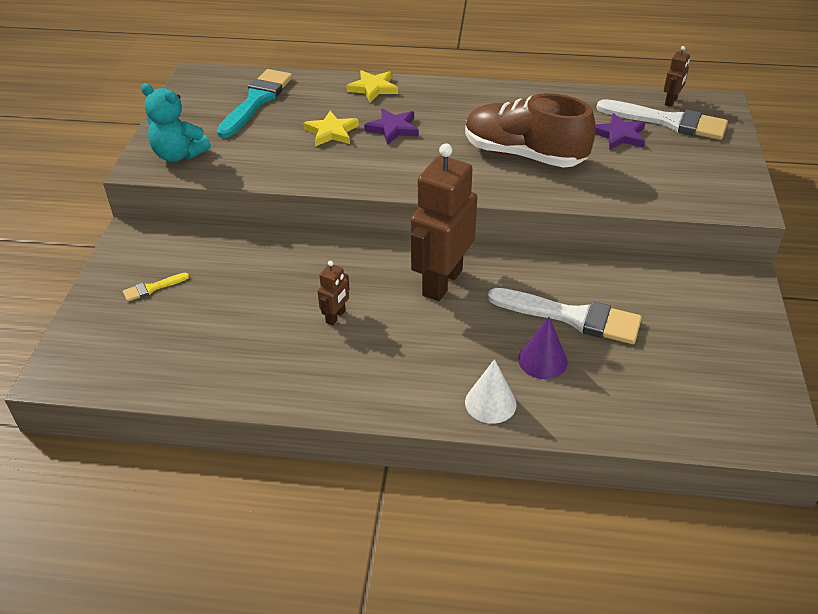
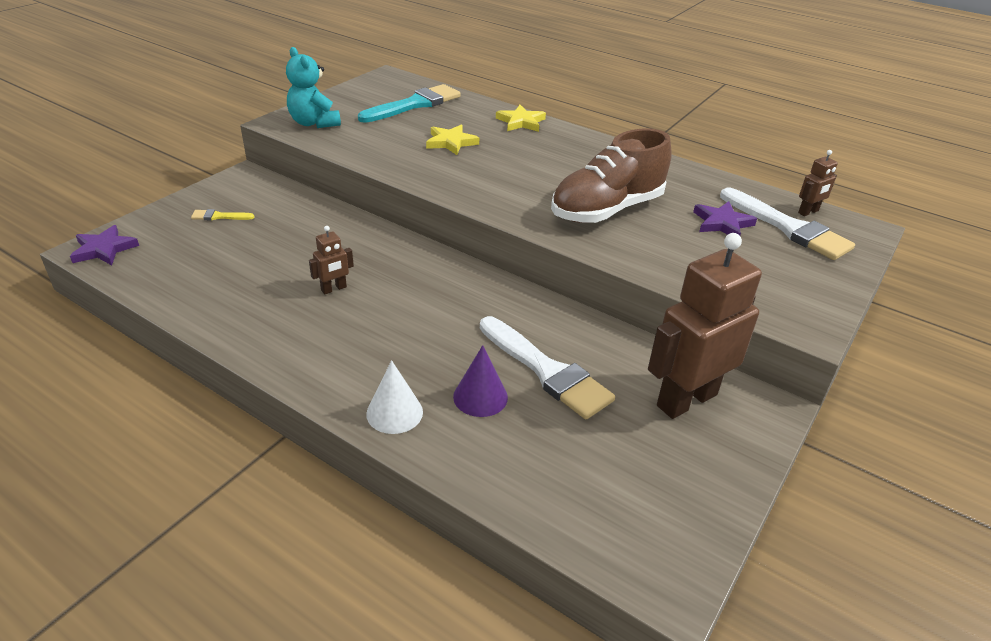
camera: 25 degrees right, 5 degrees down
(393, 129) = (506, 155): purple star -> purple star (104, 249)
(442, 282) = (452, 296): brown robot -> brown robot (686, 400)
(524, 155) = (607, 210): brown shoe -> brown shoe turned 90 degrees counterclockwise

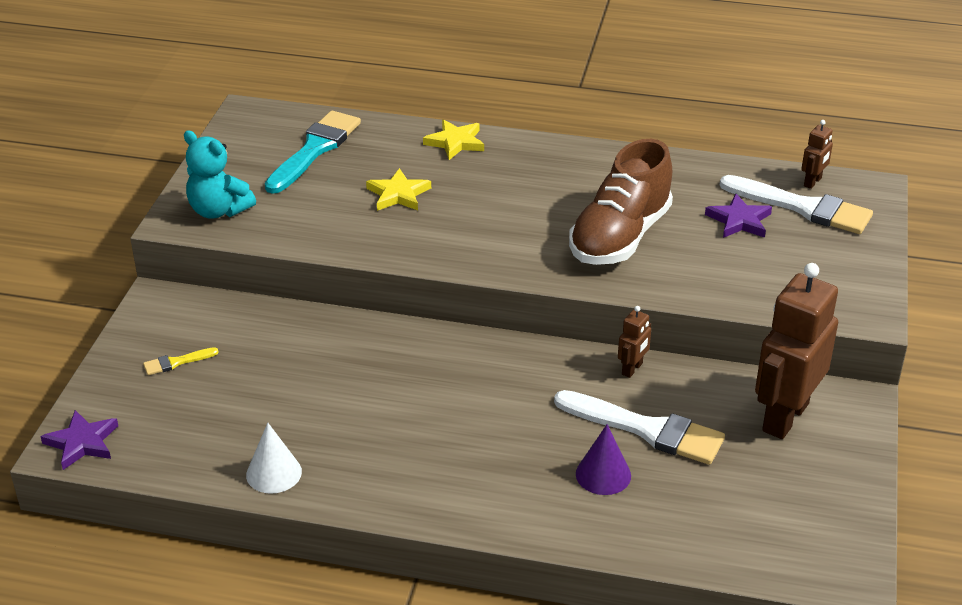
camera: 20 degrees left, 0 degrees up
(334, 289) = (378, 409): brown robot -> brown robot (632, 369)
(394, 412) = (536, 515): white cone -> white cone (274, 473)

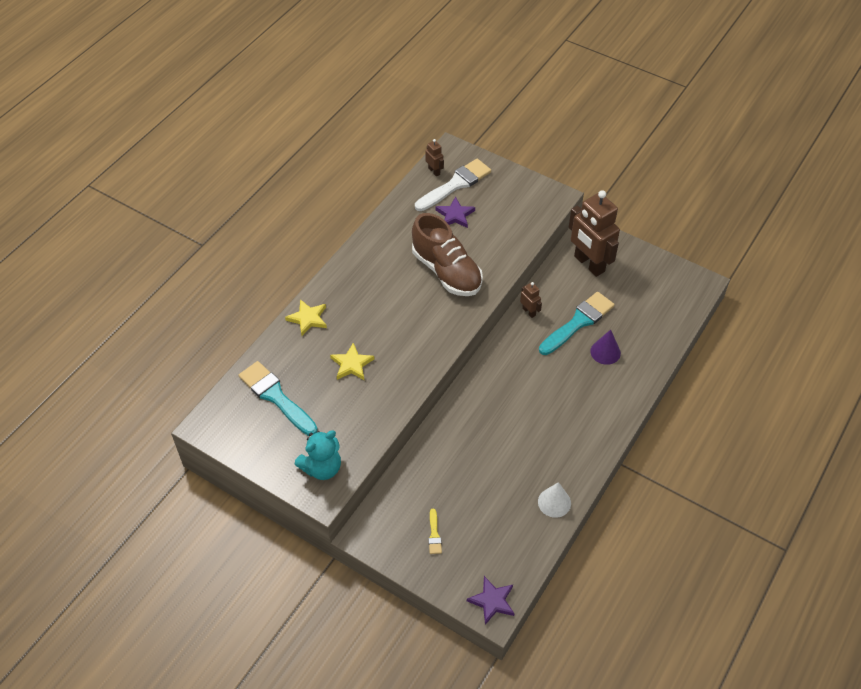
camera: 70 degrees left, 15 degrees up
(647, 429) = (578, 322): white brush -> turquoise brush

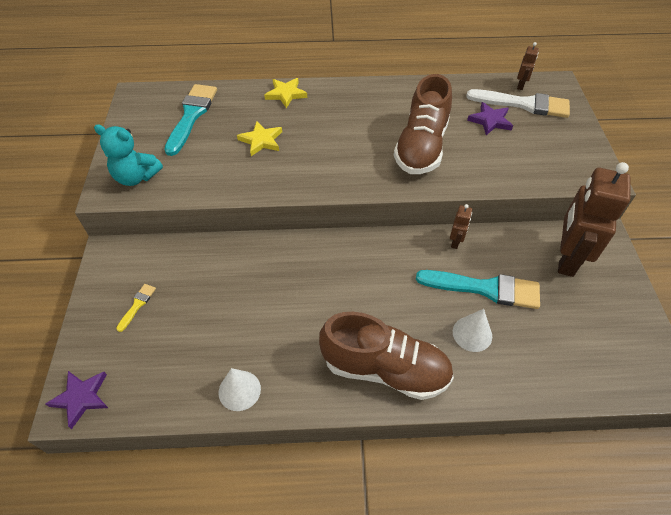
camera: 55 degrees right, 0 degrees up
(434, 534) = (137, 305): yellow brush -> yellow brush turned 150 degrees clockwise
(596, 413) = (385, 369): none -> brown shoe
(605, 352) = (472, 334): purple cone -> white cone

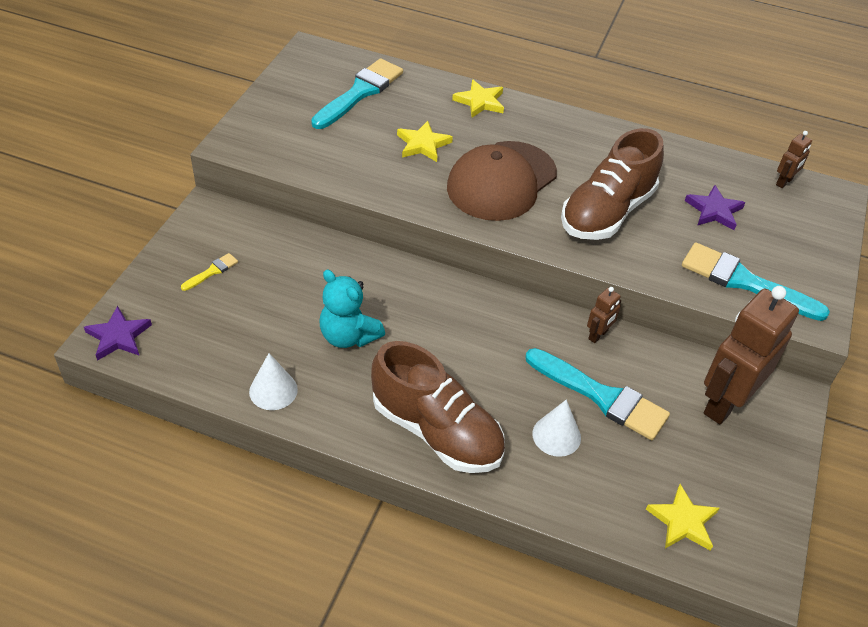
camera: 20 degrees right, 5 degrees down
(136, 177) = (268, 139): turquoise teddy bear -> turquoise teddy bear (348, 336)
(335, 149) = (501, 181): none -> brown cap
(524, 104) = (772, 205): white brush -> none
(541, 165) = (744, 282): none -> turquoise brush
(594, 364) = (683, 521): none -> yellow star

